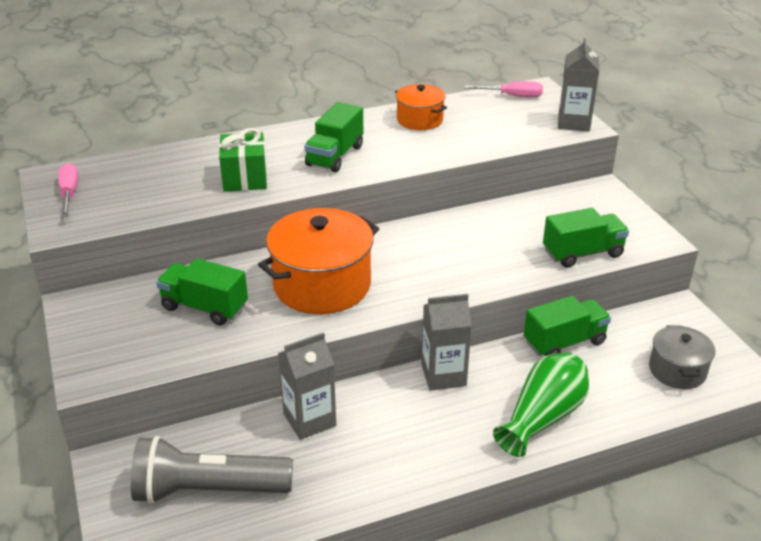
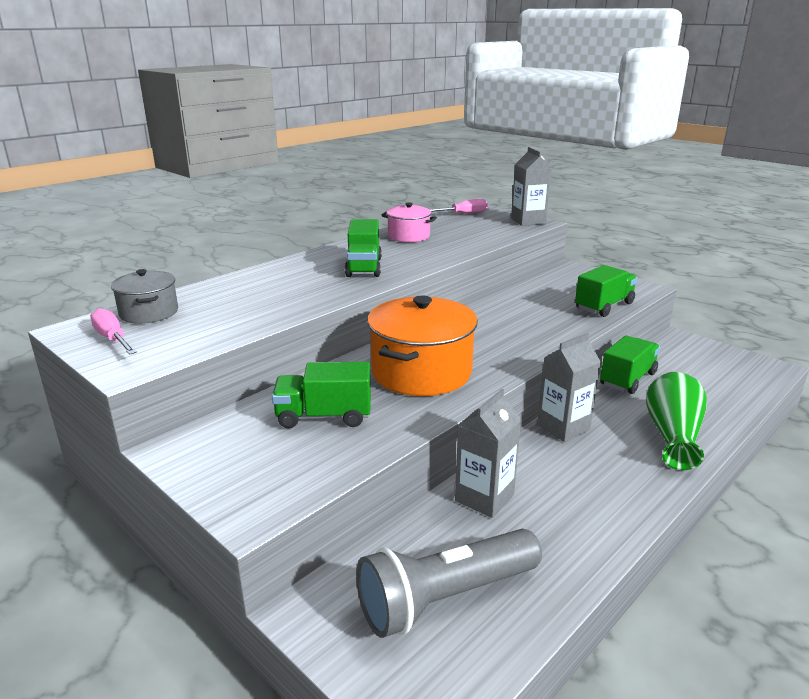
camera: 25 degrees left, 10 degrees down
(245, 178) = (296, 295): green gift -> none
(419, 120) = (408, 236): orange pot -> pink pot
(677, 370) = (725, 376): grey pot -> grey pot (149, 313)

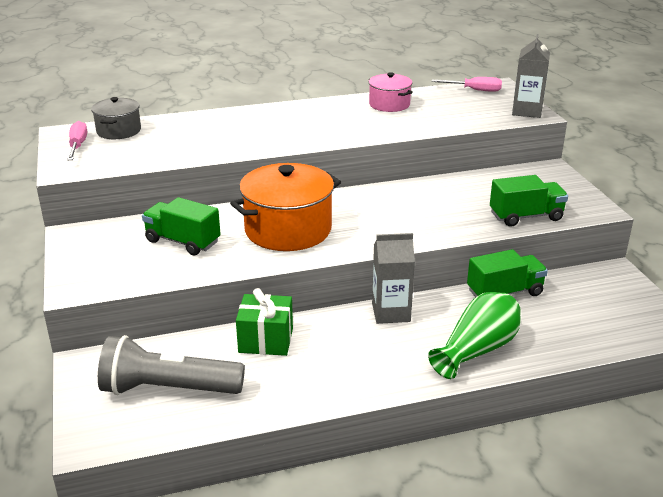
camera: 30 degrees right, 5 degrees up
(364, 267) = (310, 127): green truck -> none
(484, 498) = (266, 340): grey carton -> green gift

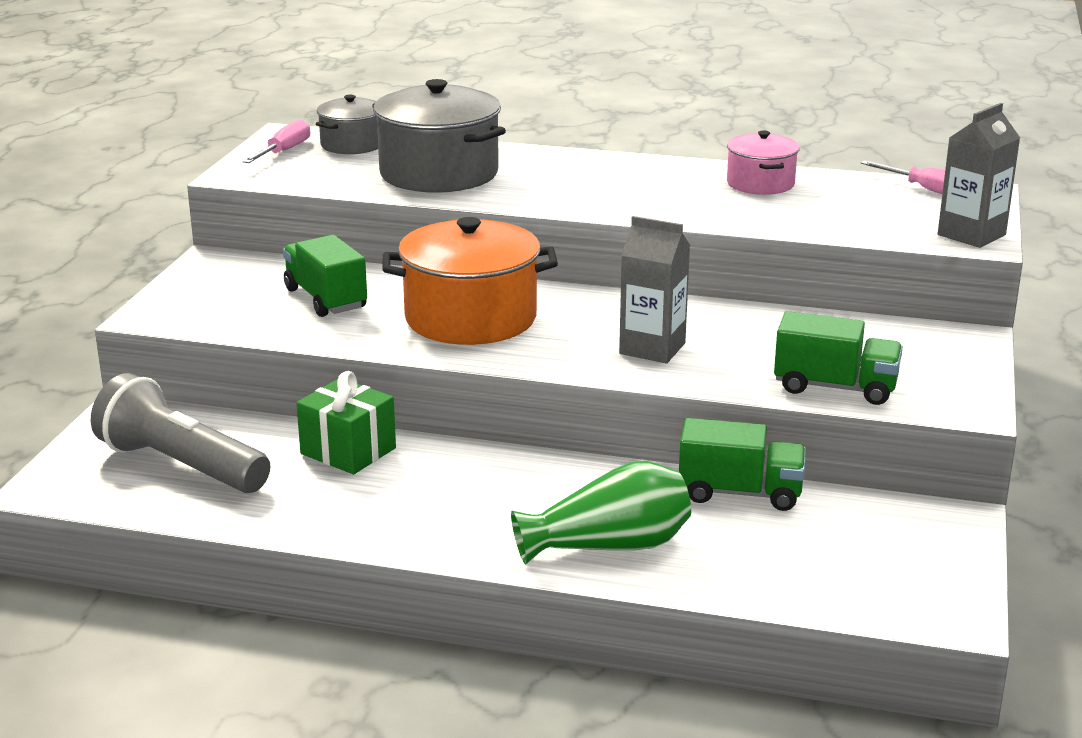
camera: 30 degrees right, 5 degrees down
(200, 139) = (439, 174): none -> grey pot
(391, 312) = (545, 468): grey carton -> grey carton (652, 348)

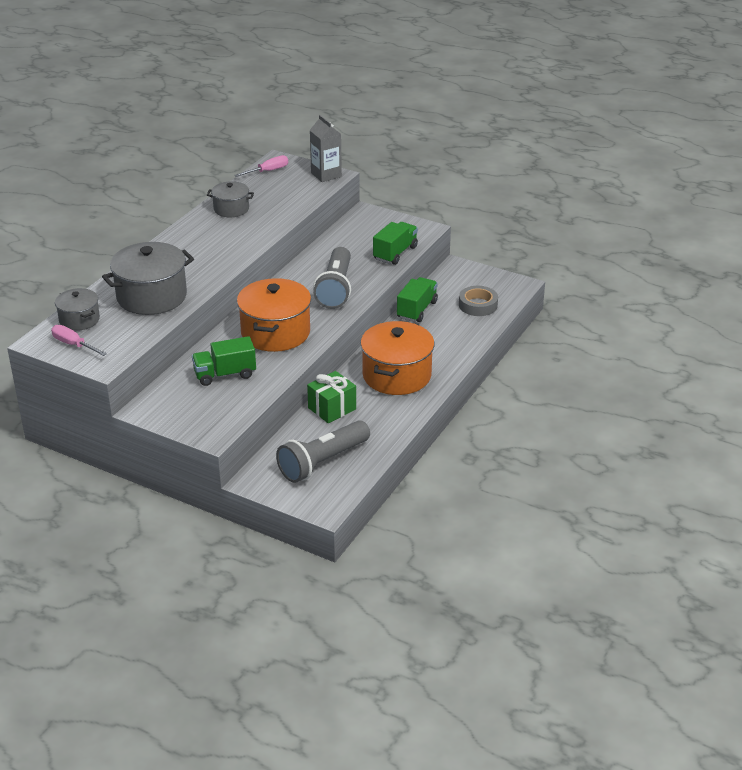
camera: 75 degrees left, 10 degrees up
(484, 502) = (397, 375): none -> orange pot
(609, 546) = (445, 349): green vase -> none
(652, 348) = (336, 289): grey carton -> grey flashlight
(760, 184) = (231, 209): pink pot -> grey pot
(816, 566) = (478, 305): none -> grey tape

